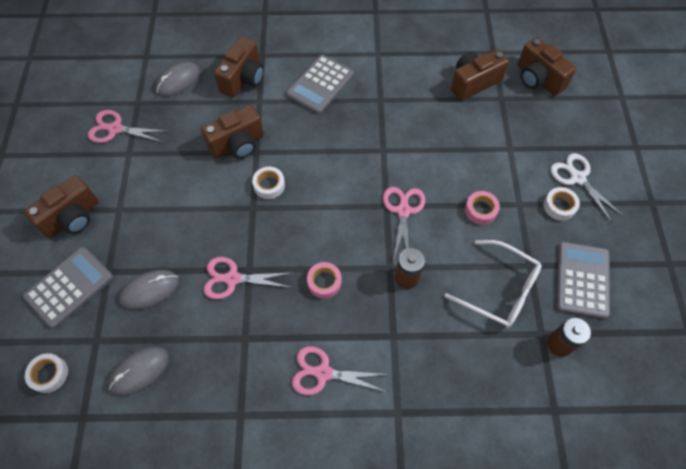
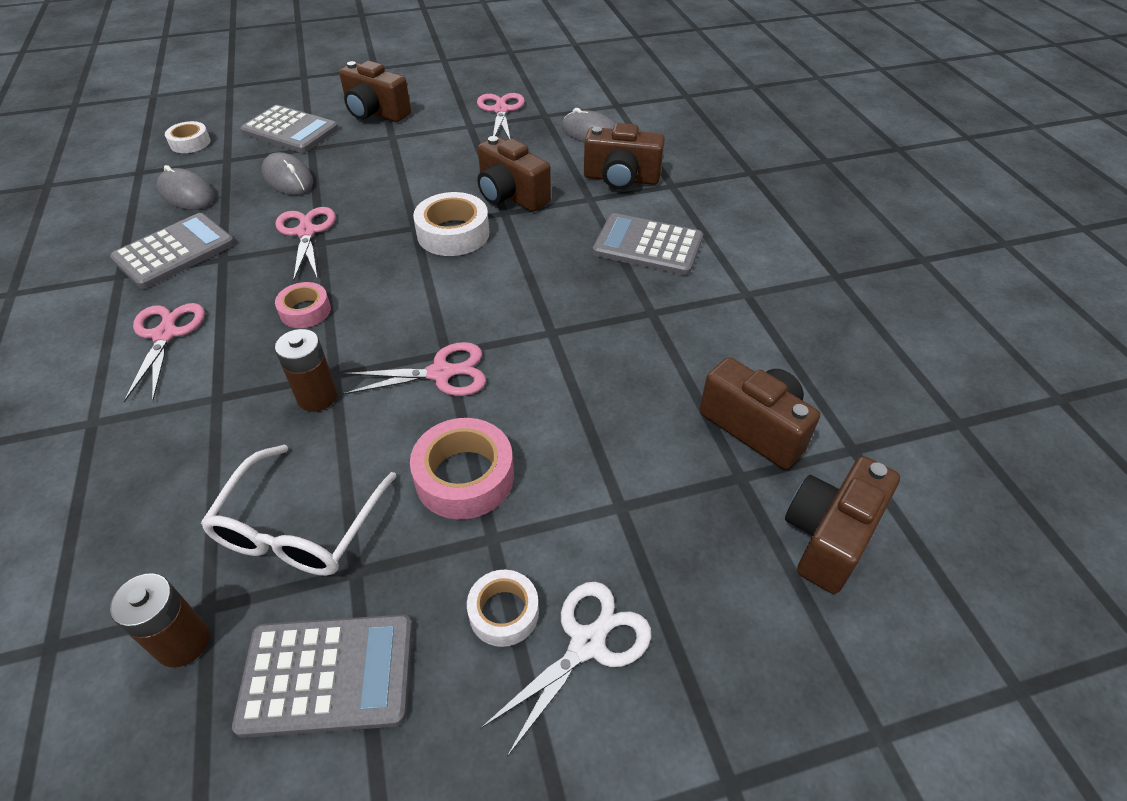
camera: 75 degrees right, 15 degrees down
(223, 374) = (174, 252): none -> grey calculator
(269, 185) = (453, 233): white tape -> white tape, size x1.62
(480, 210) = (464, 477): pink tape -> pink tape, size x1.62

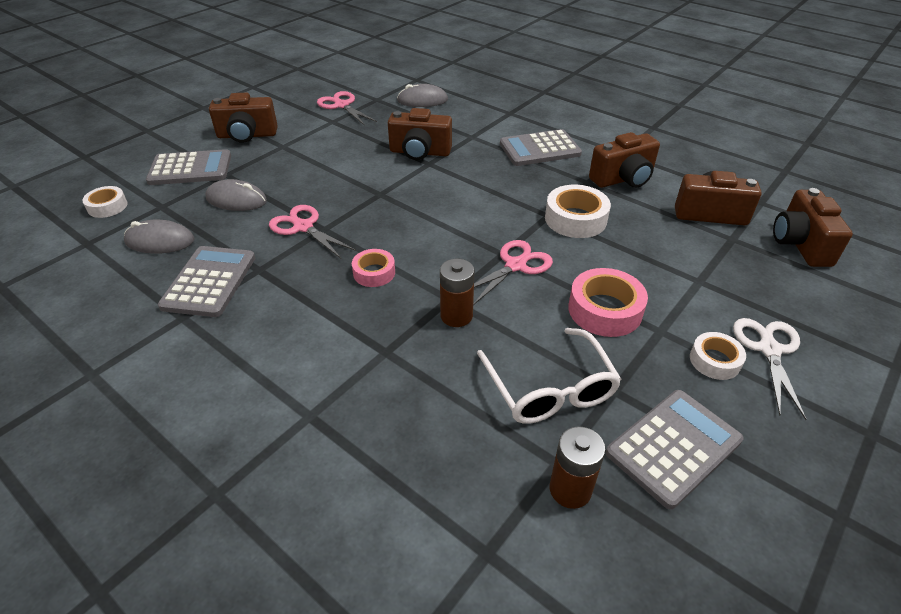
camera: 35 degrees left, 5 degrees down
(165, 335) = (285, 335): pink scissors -> none
(453, 233) = (412, 187): white tape -> white tape (575, 219)
(621, 179) = (476, 119): brown camera -> brown camera (623, 179)

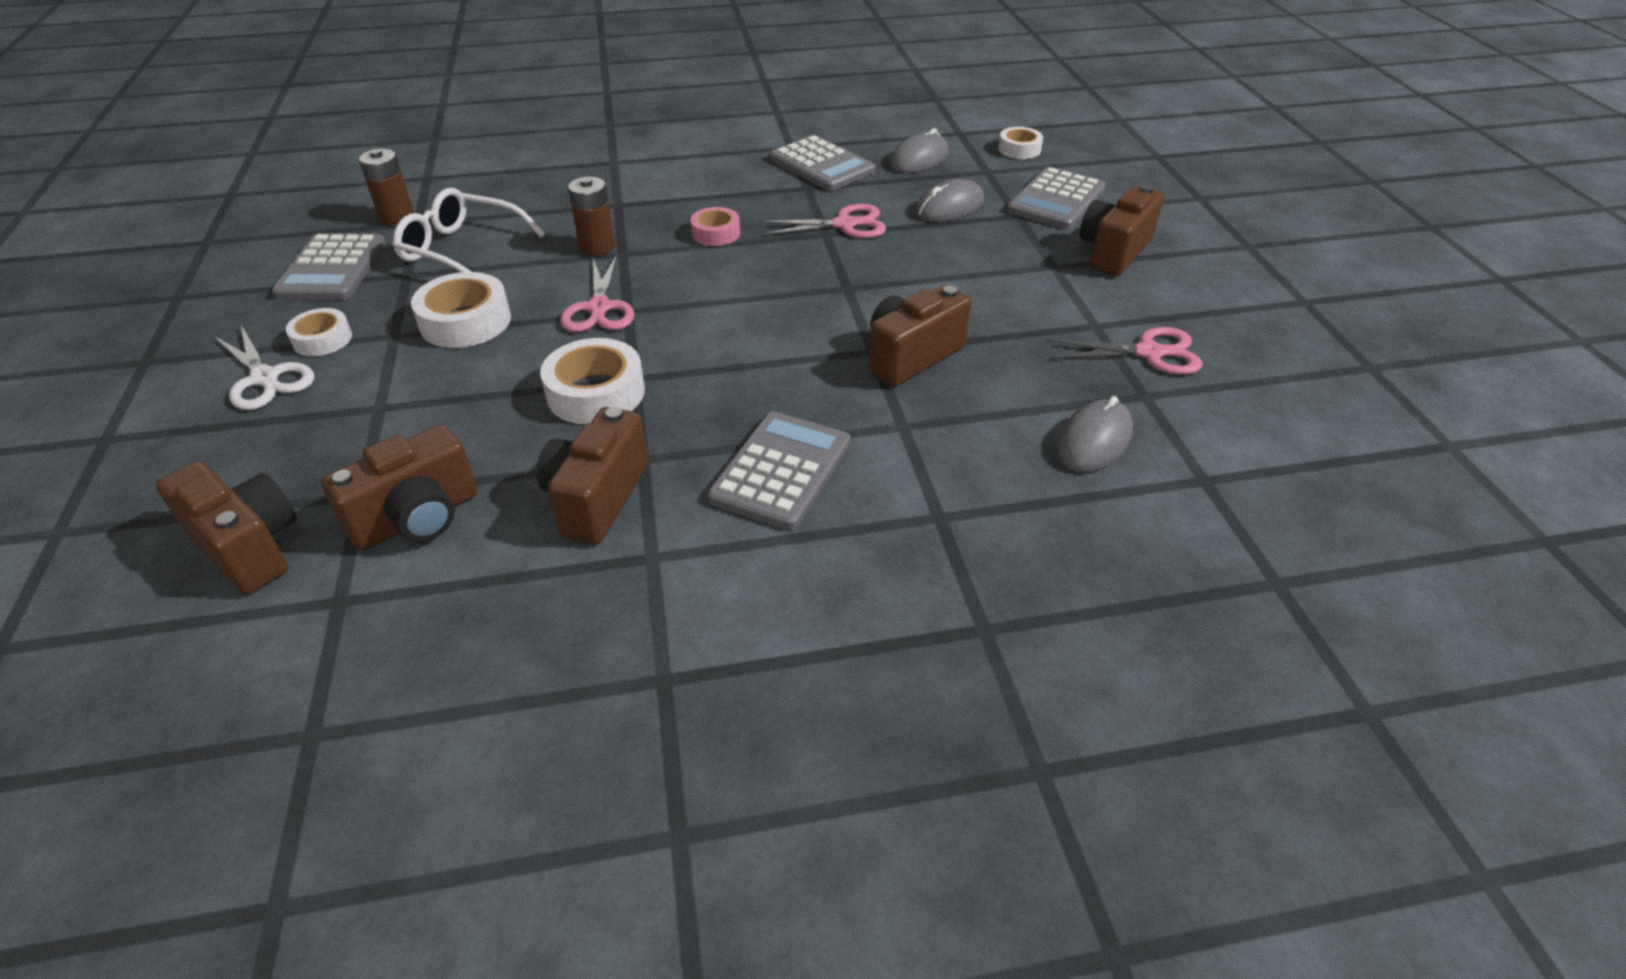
camera: 130 degrees right, 0 degrees up
(605, 310) = (465, 321): pink tape -> white tape

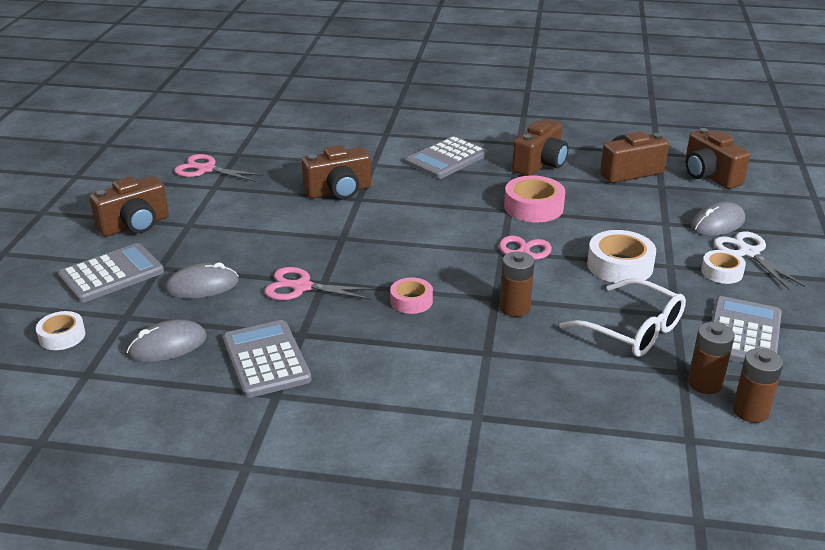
camera: 160 degrees left, 10 degrees down
(361, 204) = (750, 411): none -> brown battery
(596, 393) = (533, 207): white tape -> pink tape
(1093, 440) = (287, 143): grey mouse -> grey mouse (717, 223)

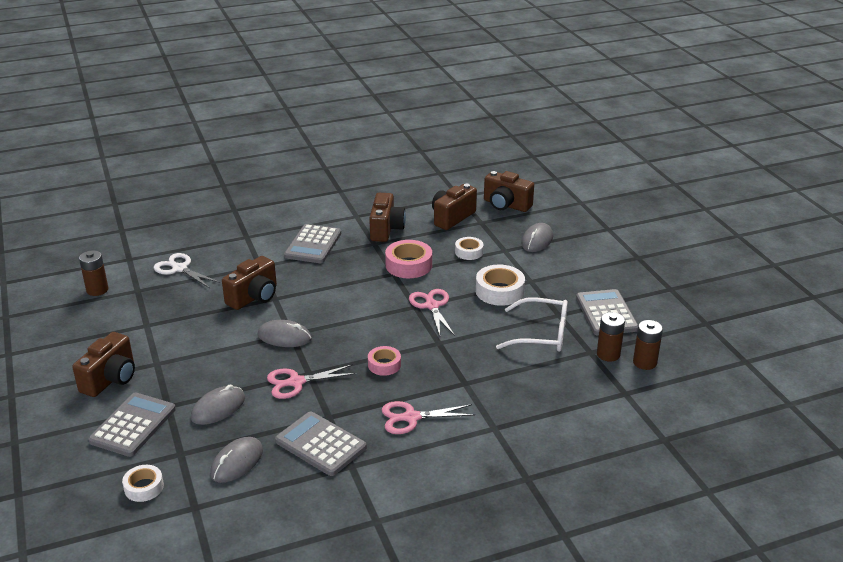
camera: 30 degrees left, 0 degrees up
(206, 169) = (124, 312): pink scissors -> pink scissors (411, 417)
(332, 239) = (284, 337): none -> grey mouse
(515, 308) = (457, 345): brown battery -> brown battery (97, 290)
(722, 272) = (564, 275): white tape -> white tape (469, 252)
(748, 253) = (570, 256): white scissors -> white scissors (179, 269)

